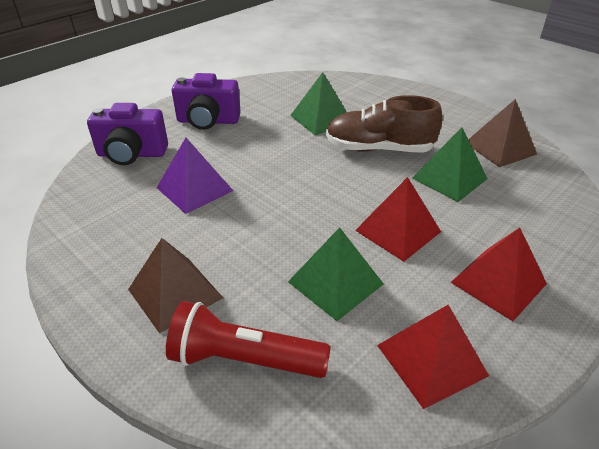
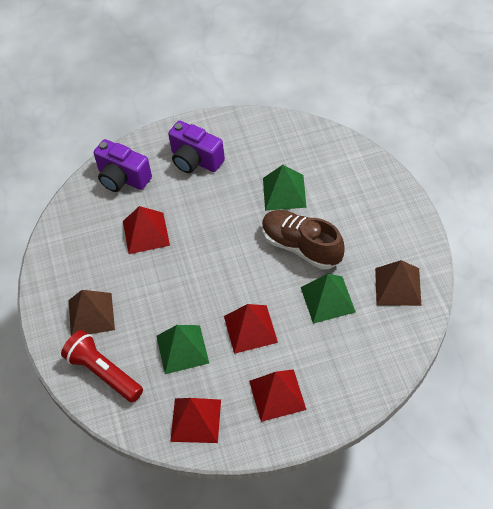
camera: 35 degrees right, 15 degrees up
(194, 189) = (146, 233): purple pyramid -> red pyramid

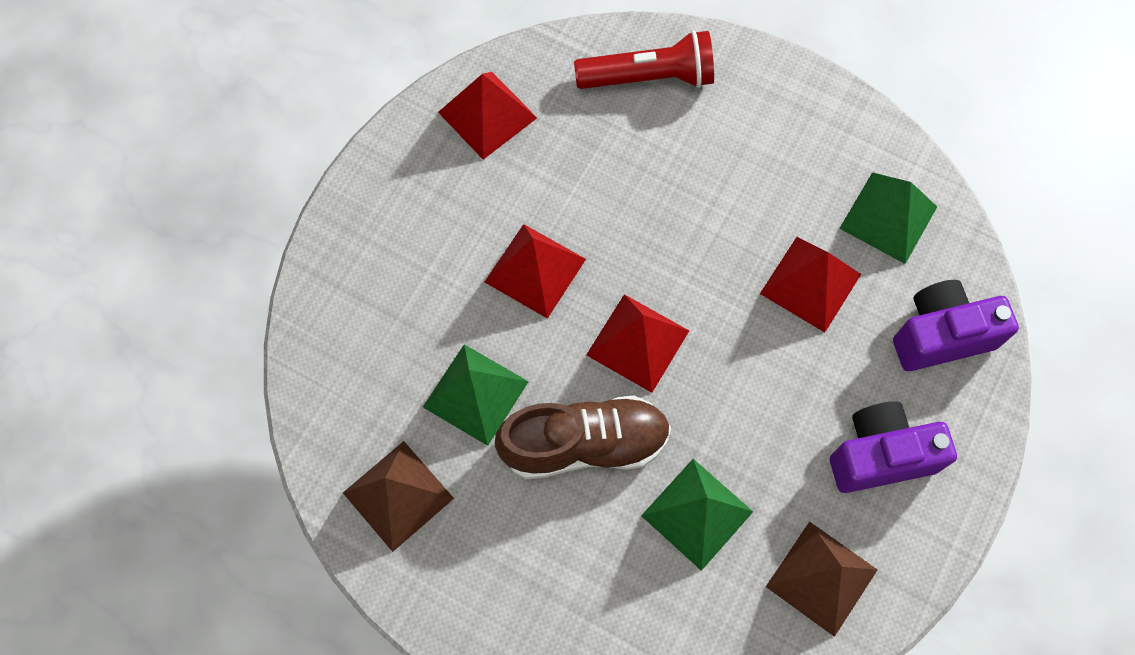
camera: 130 degrees right, 15 degrees up
(91, 315) = (745, 126): brown pyramid -> brown pyramid (821, 578)
(182, 349) = (590, 177): green pyramid -> green pyramid (888, 217)
(277, 395) = (422, 218): red pyramid -> red pyramid (638, 342)

